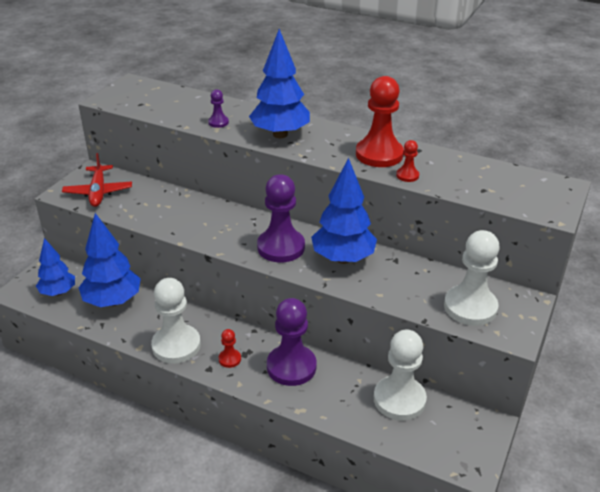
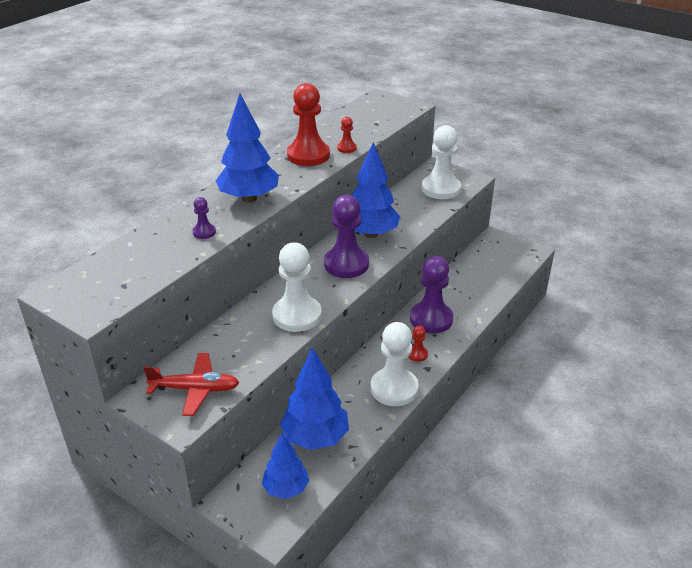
camera: 80 degrees left, 0 degrees up
(399, 399) = (471, 270): white pawn -> white pawn (297, 315)

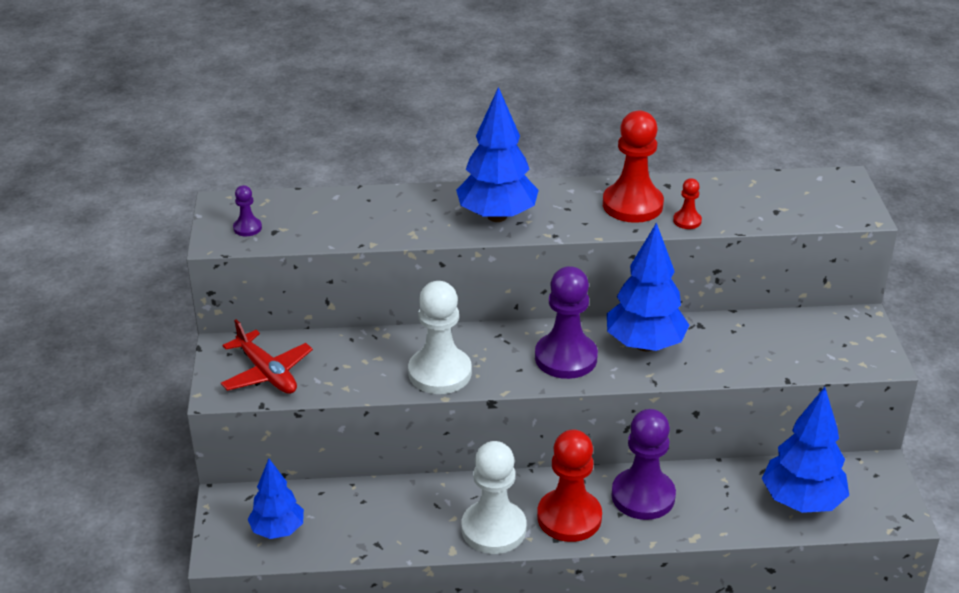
camera: 50 degrees right, 0 degrees up
(204, 232) = (405, 225): purple pawn -> purple pawn (247, 228)
(315, 437) = (361, 511): blue tree -> blue tree (802, 501)
(417, 354) = (569, 517): red pawn -> red pawn, size x2.19
(441, 189) = (817, 348): white pawn -> none

